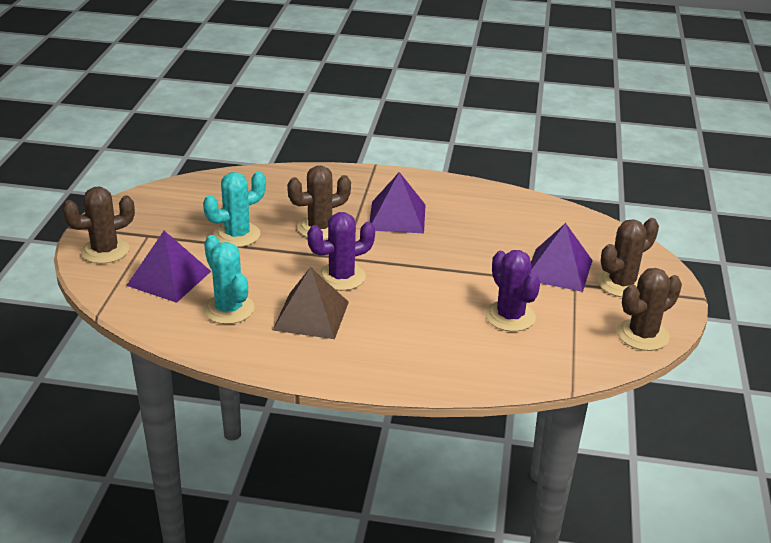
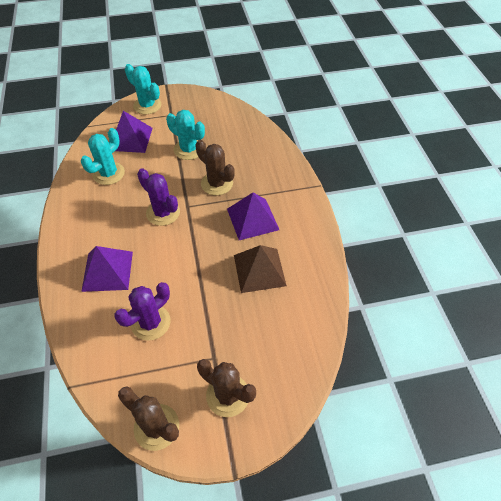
camera: 70 degrees right, 20 degrees up
(105, 251) = (147, 105): brown cactus -> turquoise cactus
(311, 315) = (114, 212): brown pyramid -> brown pyramid (259, 270)
(558, 269) = (228, 341): purple pyramid -> purple pyramid (107, 271)

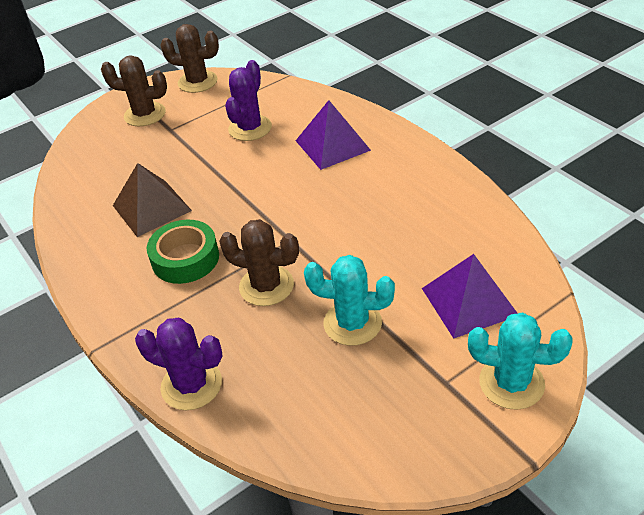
camera: 160 degrees right, 10 degrees down
(108, 173) = (443, 236): turquoise cactus -> none
(163, 213) = (317, 219): purple cactus -> purple cactus (191, 385)
(252, 219) = (185, 258): purple pyramid -> green tape

